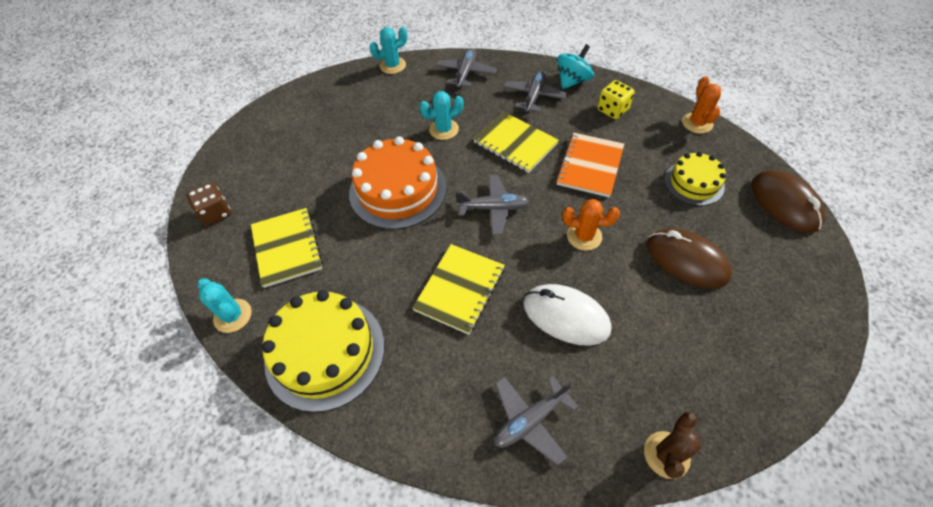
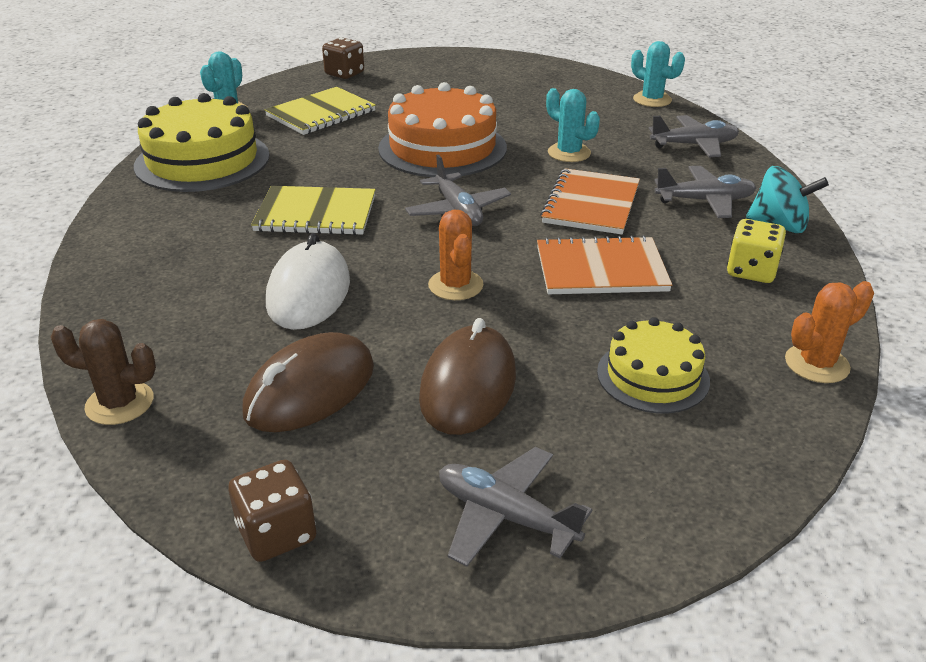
camera: 65 degrees right, 20 degrees down
(515, 143) = (591, 204): yellow notebook -> orange notebook
(530, 420) = (149, 292): grey plane -> grey plane (505, 516)
(784, 204) = (694, 498): brown mouse -> brown mouse (310, 390)
(796, 380) = (277, 533): none -> brown dice

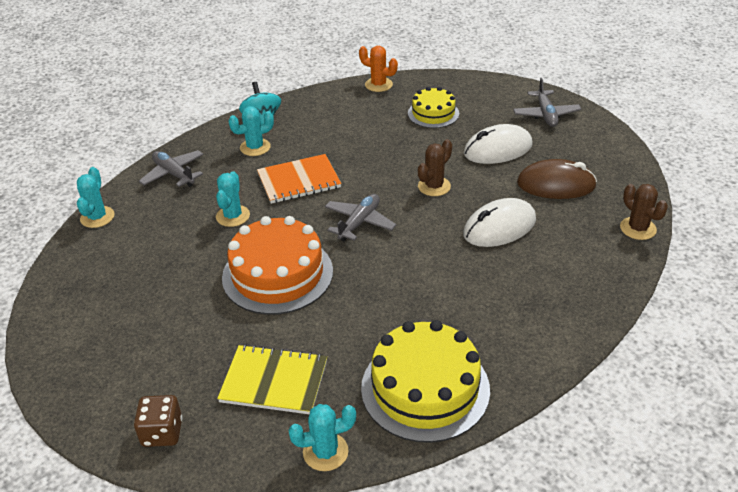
camera: 125 degrees left, 5 degrees up
(277, 533) = (620, 151): brown dice -> none
(316, 214) = (427, 275): yellow notebook -> none
(455, 285) = (434, 186): orange cactus -> brown cactus
(468, 386) = (497, 149): brown mouse -> white mouse
(601, 269) = (367, 152): orange notebook -> none
(705, 201) = (255, 147): grey plane -> turquoise cactus
(751, 271) = (320, 115): yellow dice -> none

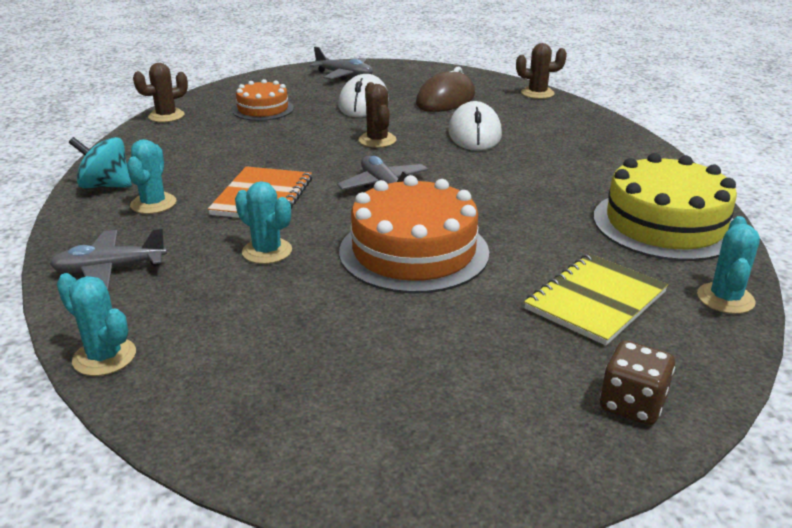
camera: 60 degrees left, 10 degrees down
(378, 85) = (166, 116): orange cactus -> brown cactus
(433, 113) = (263, 109): yellow cake -> orange cake

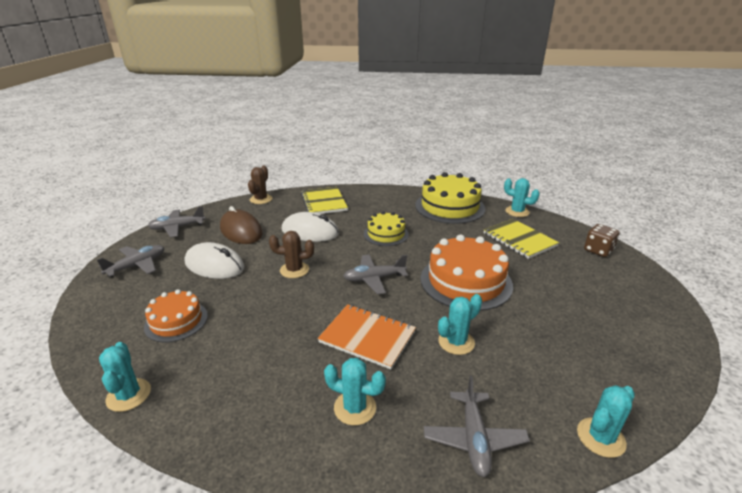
camera: 75 degrees left, 0 degrees up
(106, 186) = (296, 449): turquoise spinning top -> none
(166, 116) = (129, 395): brown cactus -> turquoise cactus
(428, 72) = (177, 227): none -> grey plane
(511, 181) = (386, 234): none -> yellow cake
(570, 128) = (324, 202): none -> yellow notebook

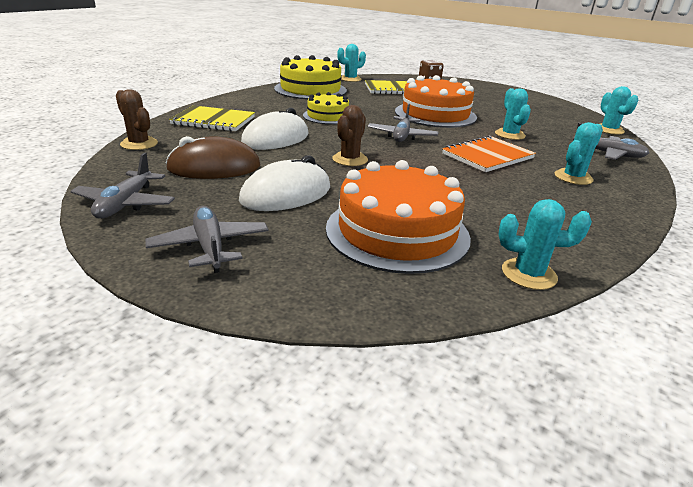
camera: 65 degrees left, 0 degrees up
(176, 321) = (397, 232): orange cake -> orange cake, size x1.71

